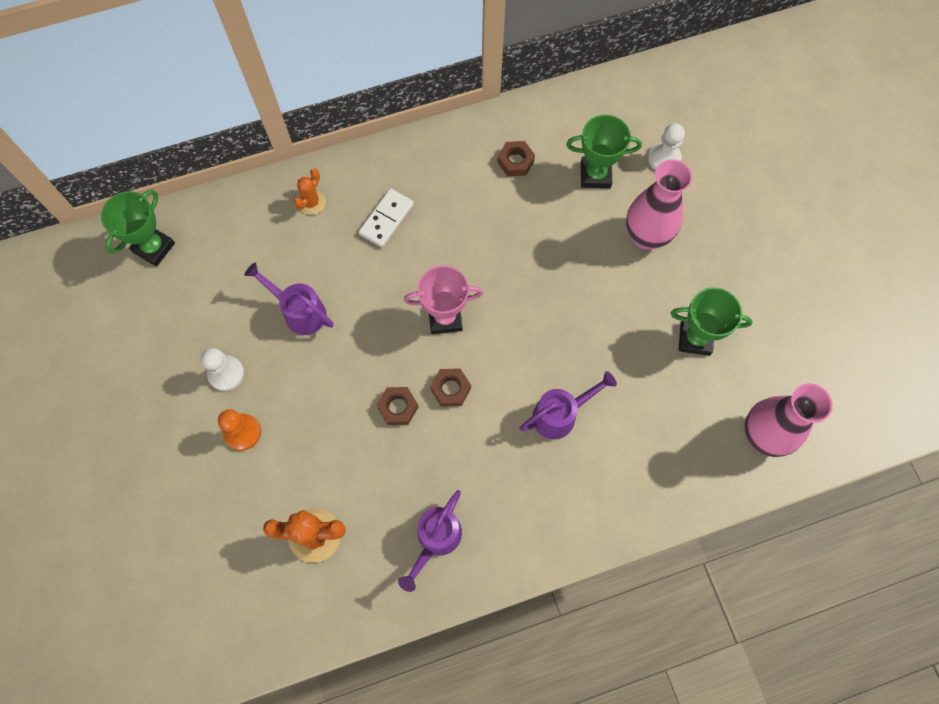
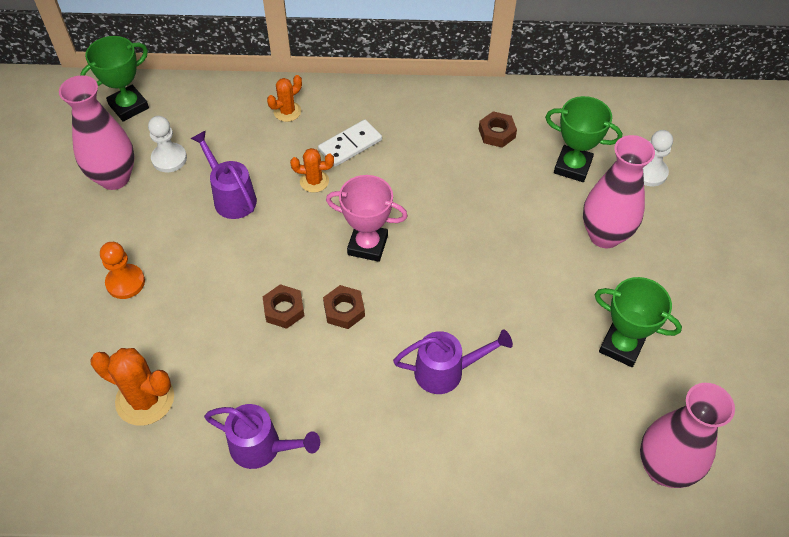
camera: 20 degrees right, 15 degrees down
(179, 330) = (114, 178): none -> pink vase
(226, 374) = (137, 227): white pawn -> white pawn (169, 159)
(369, 269) = (314, 181): none -> orange cactus
(435, 540) = (263, 447): purple watering can -> purple watering can turned 120 degrees counterclockwise

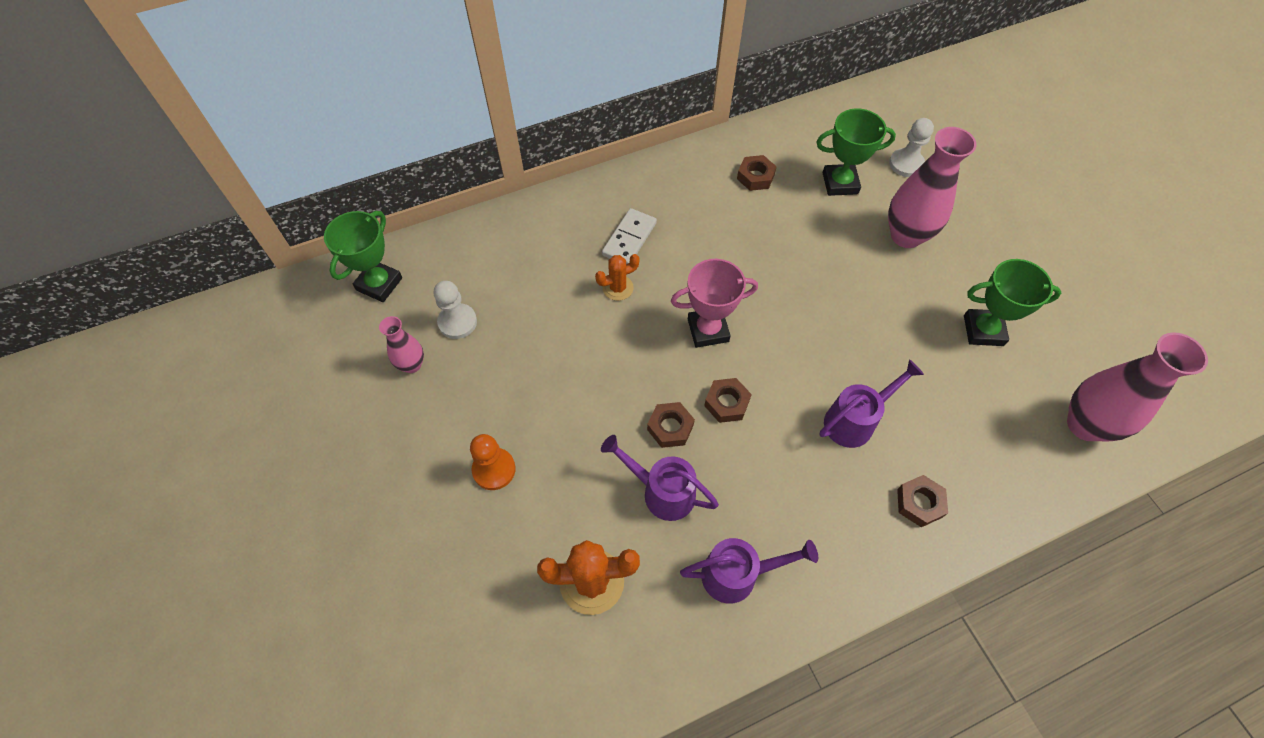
camera: 25 degrees left, 5 degrees up
(114, 178) = (412, 365): pink vase -> pink vase, size x0.54
(231, 197) = (546, 336): purple watering can -> purple watering can (661, 491)
(287, 111) = (547, 229): orange cactus -> none
(457, 463) = (919, 503): none -> brown nut

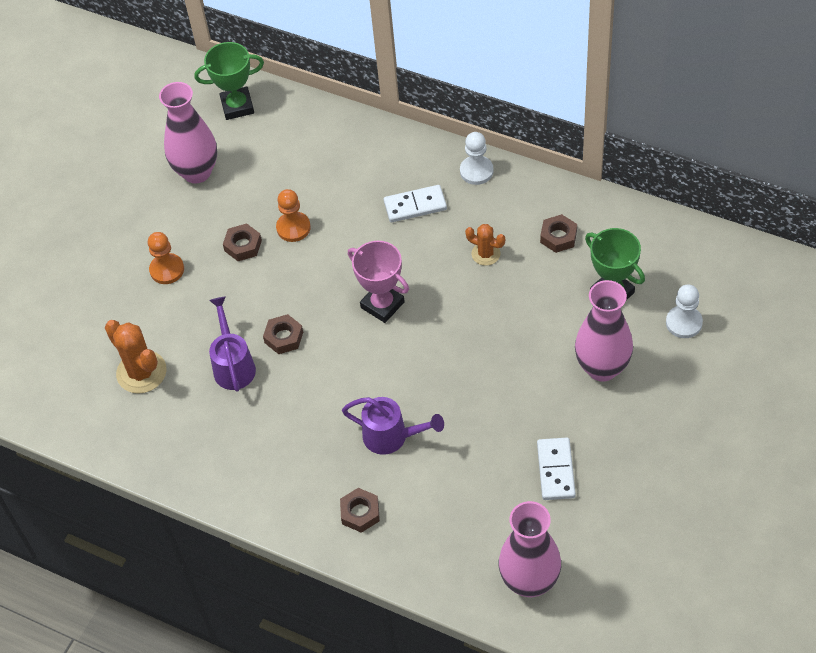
camera: 55 degrees right, 5 degrees down
(412, 365) = (197, 172): pink vase -> pink vase, size x1.86
(457, 322) = (250, 168): white pawn -> white pawn (476, 171)
(558, 336) = (293, 228): none -> orange pawn
(618, 288) = (365, 230): orange cactus -> orange cactus (485, 254)
(726, 403) = (333, 355): brown nut -> brown nut (243, 245)
(738, 574) = (214, 443): purple watering can -> none
(983, 330) = (556, 470): green trophy -> white domino

